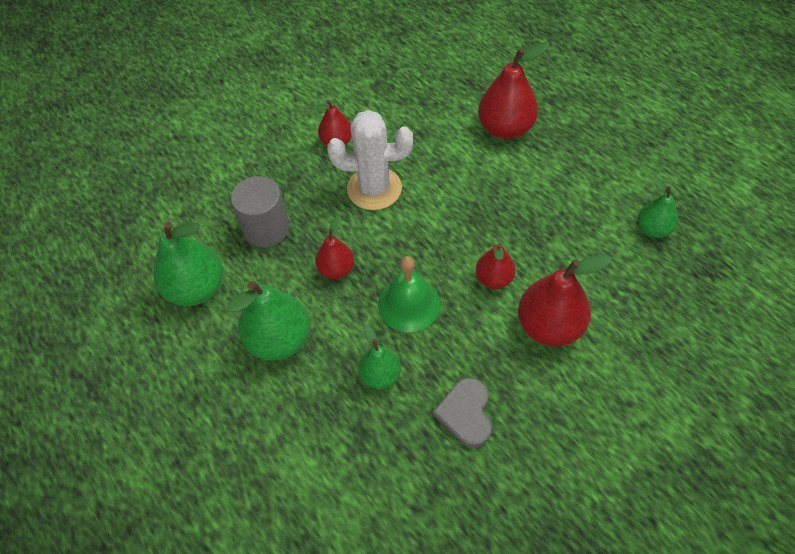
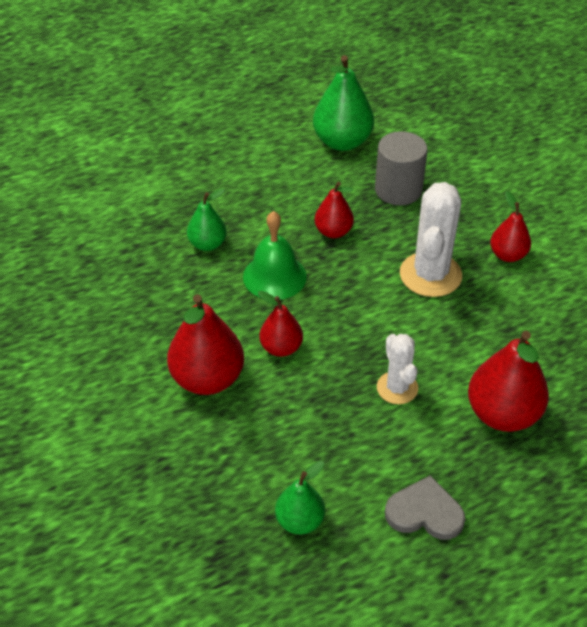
camera: 100 degrees right, 10 degrees down
(279, 340) = (269, 186): green pear -> none
(466, 413) = (145, 293): grey heart -> grey heart (424, 512)
(506, 192) = (397, 388): none -> white cactus

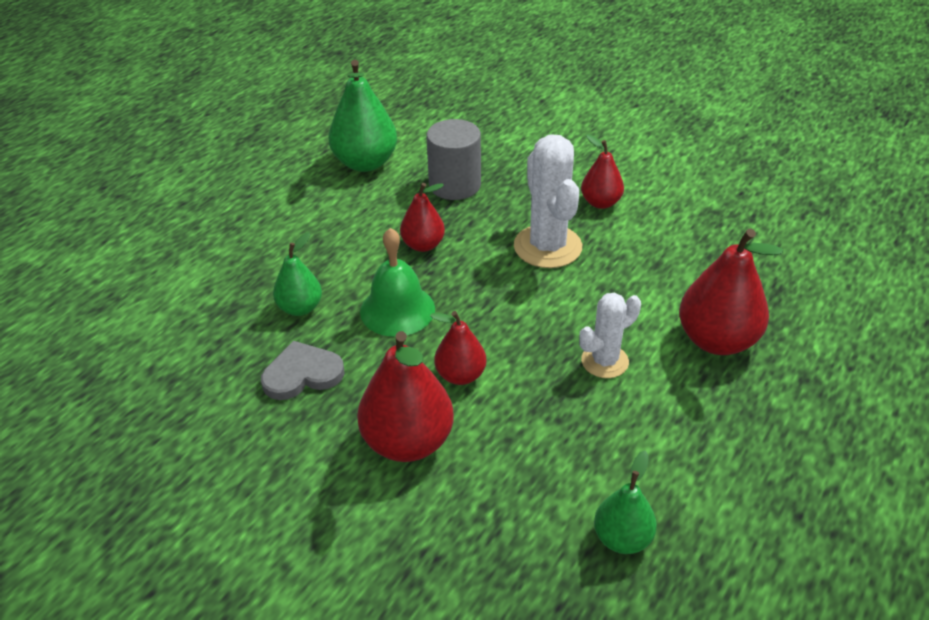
camera: 30 degrees left, 5 degrees down
(397, 388) = (604, 361): white cactus -> white cactus turned 75 degrees counterclockwise
(424, 512) = (730, 465): grey heart -> grey heart (302, 374)

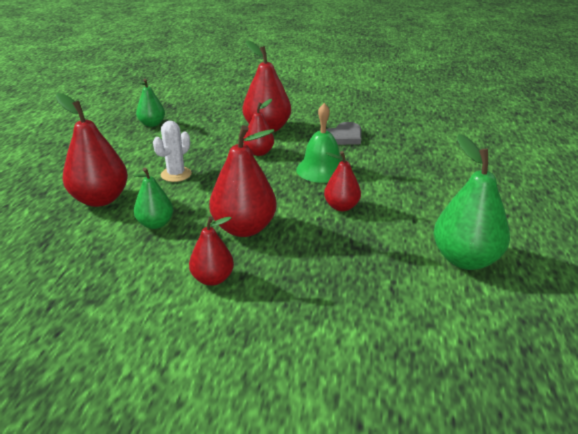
camera: 155 degrees right, 10 degrees down
(300, 308) = (380, 158): green pear -> green pear (155, 224)
(455, 185) = (362, 260): grey cylinder -> none
(547, 247) = (244, 228): white cactus -> red pear

